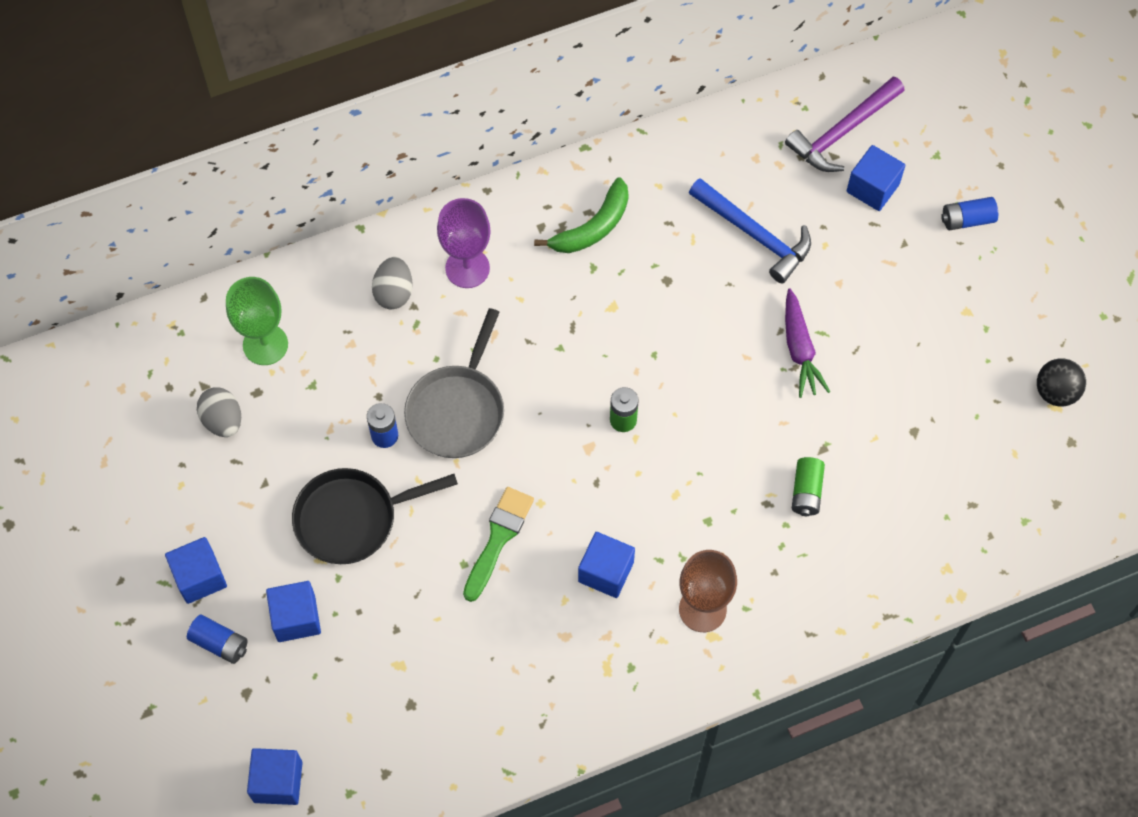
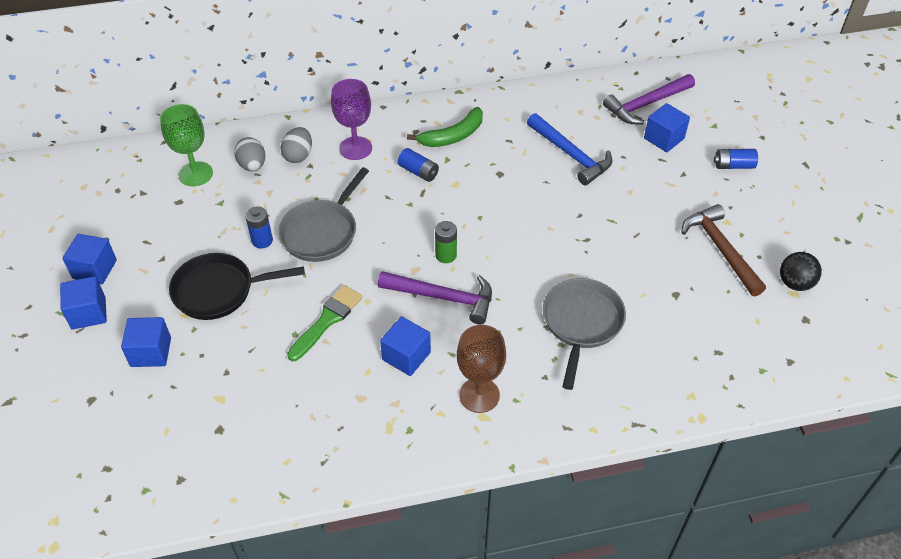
camera: 10 degrees right, 15 degrees down
(220, 643) = (85, 361): blue battery -> blue battery (418, 172)
(223, 420) = (147, 215): grey egg -> grey egg (252, 165)
(278, 781) = (89, 471): blue cube -> blue cube (95, 269)
(633, 483) = (443, 298): none -> purple hammer
(800, 350) = (592, 229): purple carrot -> none
(806, 492) = (581, 323): green battery -> grey pan
(962, 355) = (721, 249): none -> brown hammer

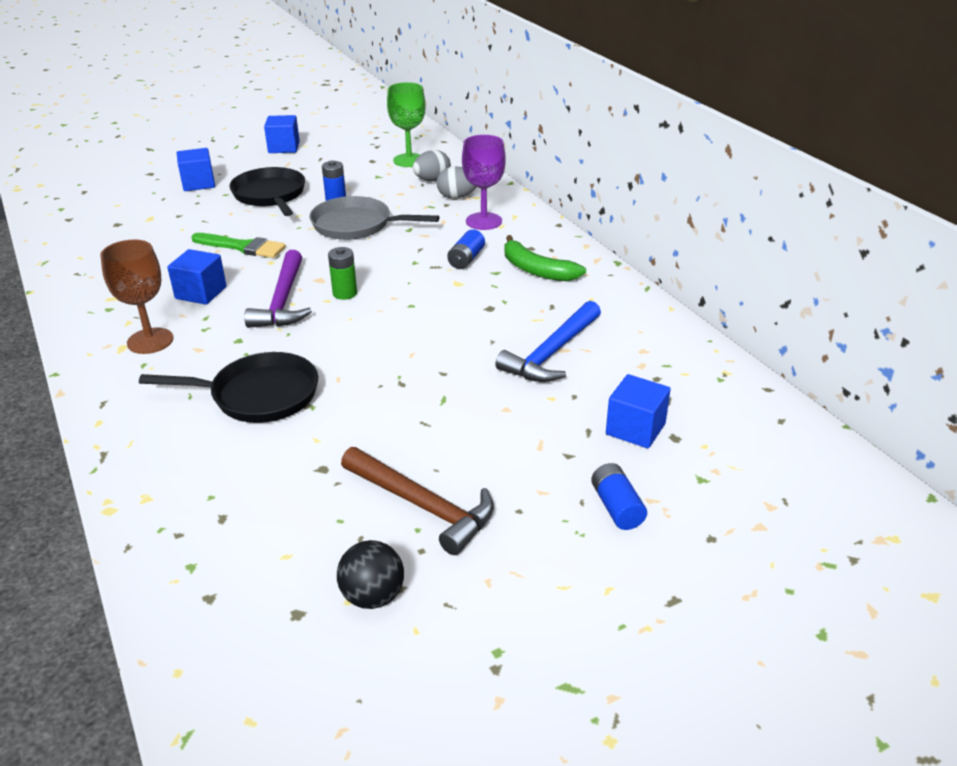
camera: 75 degrees right, 15 degrees down
(88, 313) = (237, 155): blue cube -> none
(581, 323) = (259, 395): grey pan -> black pan
(646, 104) = (701, 405): purple hammer -> none
(721, 249) = (422, 506): brown hammer -> brown hammer turned 75 degrees clockwise

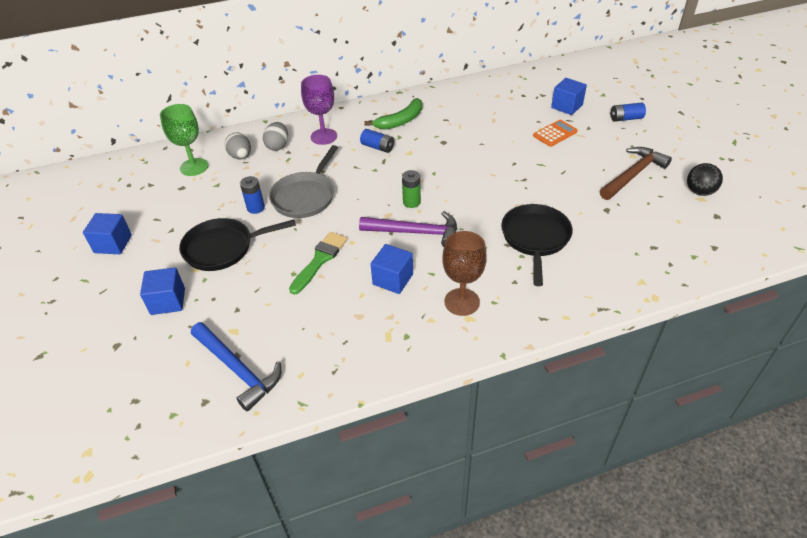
camera: 80 degrees left, 10 degrees up
(537, 414) = (555, 133): none -> orange calculator
(551, 353) = (497, 124): blue hammer -> blue hammer (237, 369)

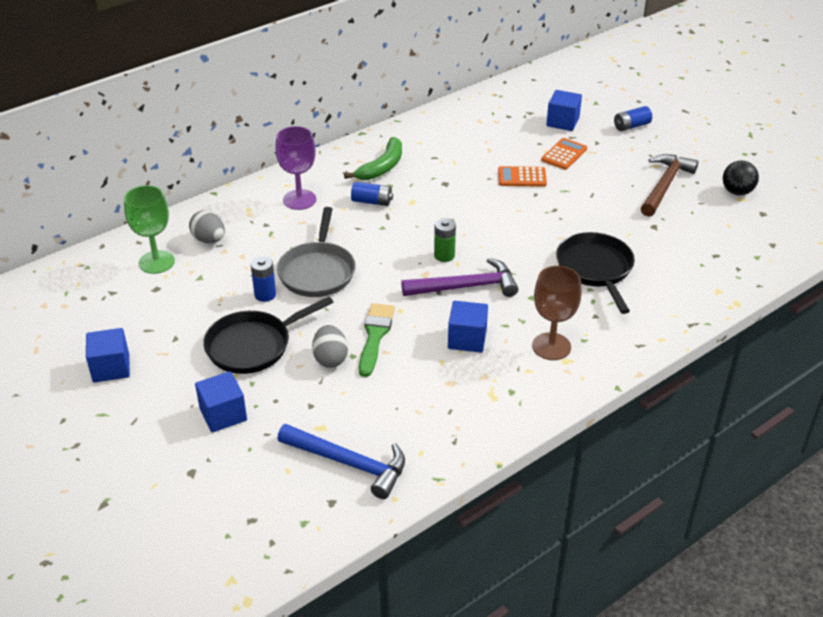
camera: 20 degrees left, 5 degrees down
(278, 146) = (249, 220): grey egg -> grey egg (330, 359)
(509, 147) = (522, 177): none -> orange calculator

